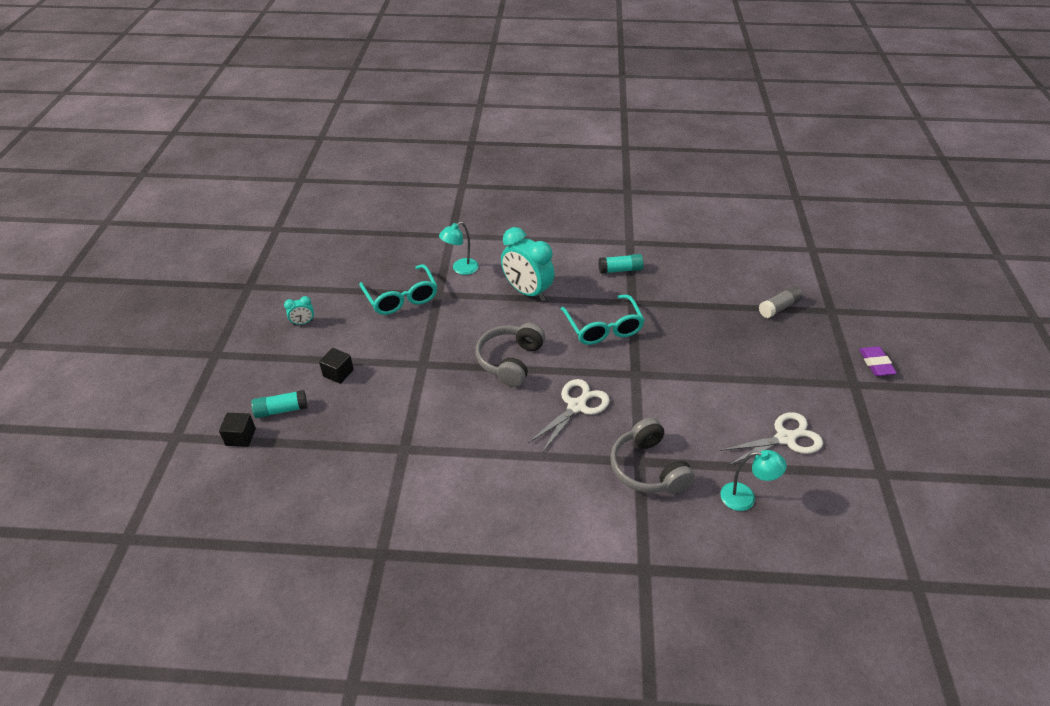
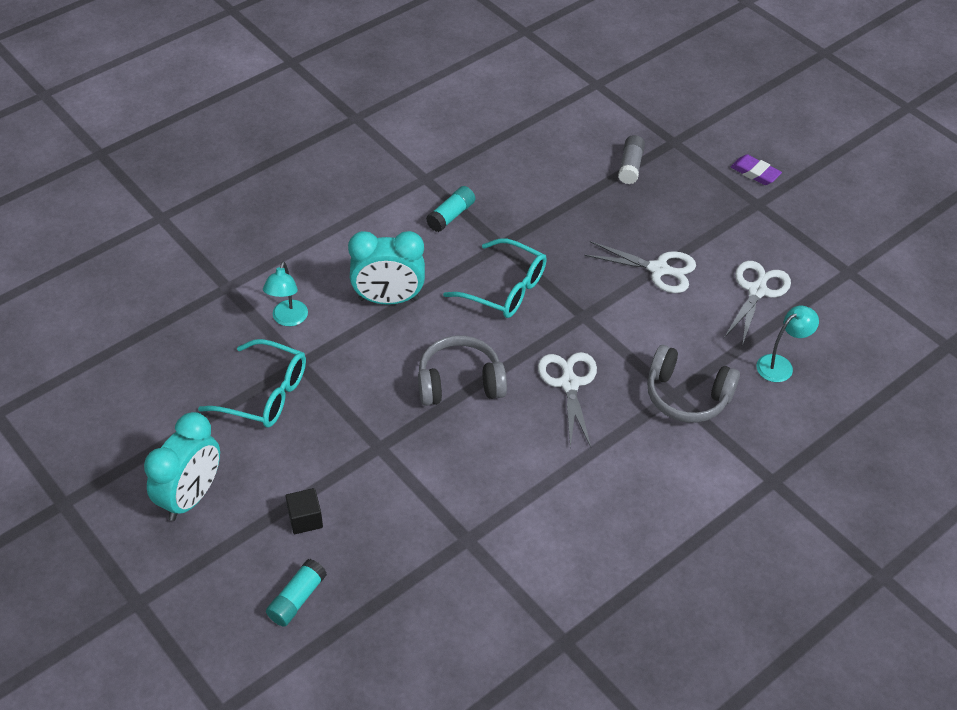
camera: 45 degrees left, 5 degrees up
(240, 437) = (292, 656): black cube -> none
(303, 323) = (191, 497): turquoise clock -> turquoise clock, size x2.25
(510, 361) = (460, 383): grey headphones -> grey headphones turned 105 degrees clockwise
(724, 379) = (659, 269): none -> white scissors

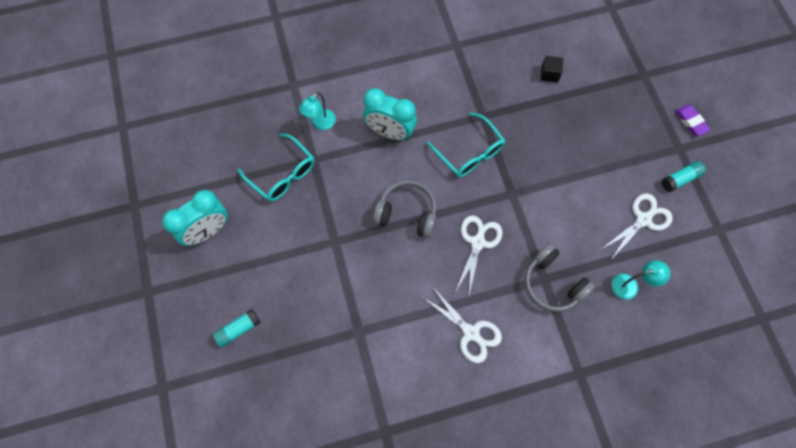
camera: 25 degrees right, 20 degrees up
(305, 519) = (267, 275): black cube -> black cube (549, 74)
(451, 216) = (460, 81): turquoise glue stick -> turquoise glue stick (680, 179)
(630, 166) = (602, 84): grey glue stick -> none
(659, 269) = (582, 176): white scissors -> white scissors (471, 333)

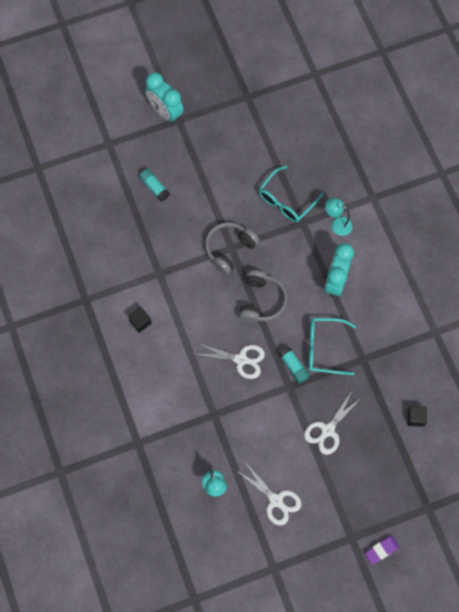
camera: 85 degrees right, 0 degrees up
(208, 231) = (231, 153): turquoise clock -> turquoise clock (165, 112)
(422, 360) = (140, 322): none -> black cube
(469, 152) = (324, 348): turquoise glasses -> turquoise glasses turned 45 degrees clockwise
(471, 333) = (164, 358): white scissors -> white scissors (327, 430)
(552, 283) = (210, 421): grey headphones -> grey headphones (229, 249)
(680, 179) = (319, 536): turquoise glue stick -> turquoise glue stick (294, 367)

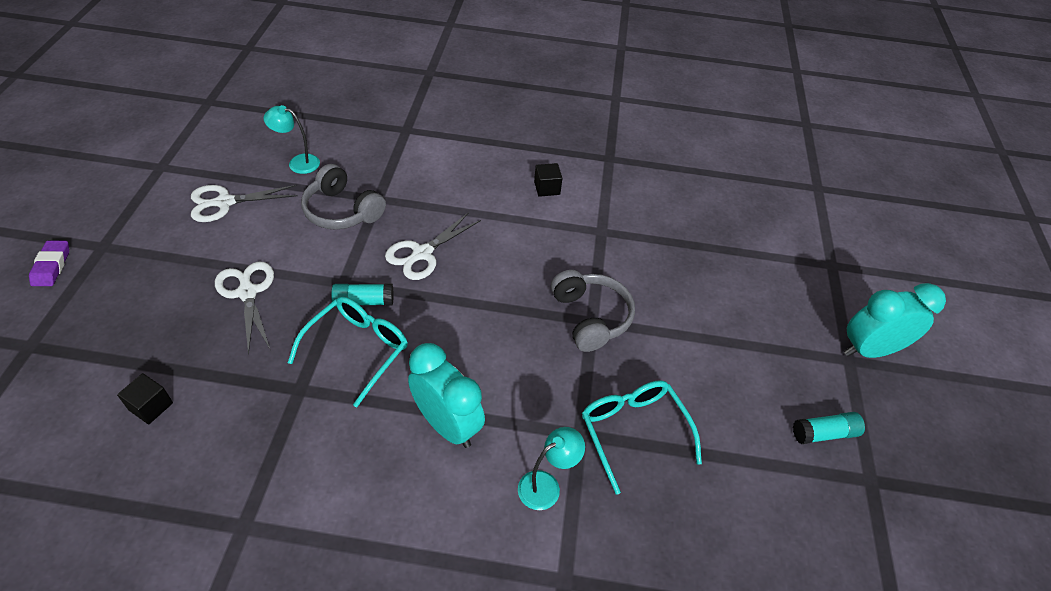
camera: 115 degrees right, 20 degrees down
(154, 187) = (737, 281): turquoise glue stick -> turquoise glue stick (824, 433)
(261, 301) = (486, 314): grey headphones -> grey headphones (342, 211)

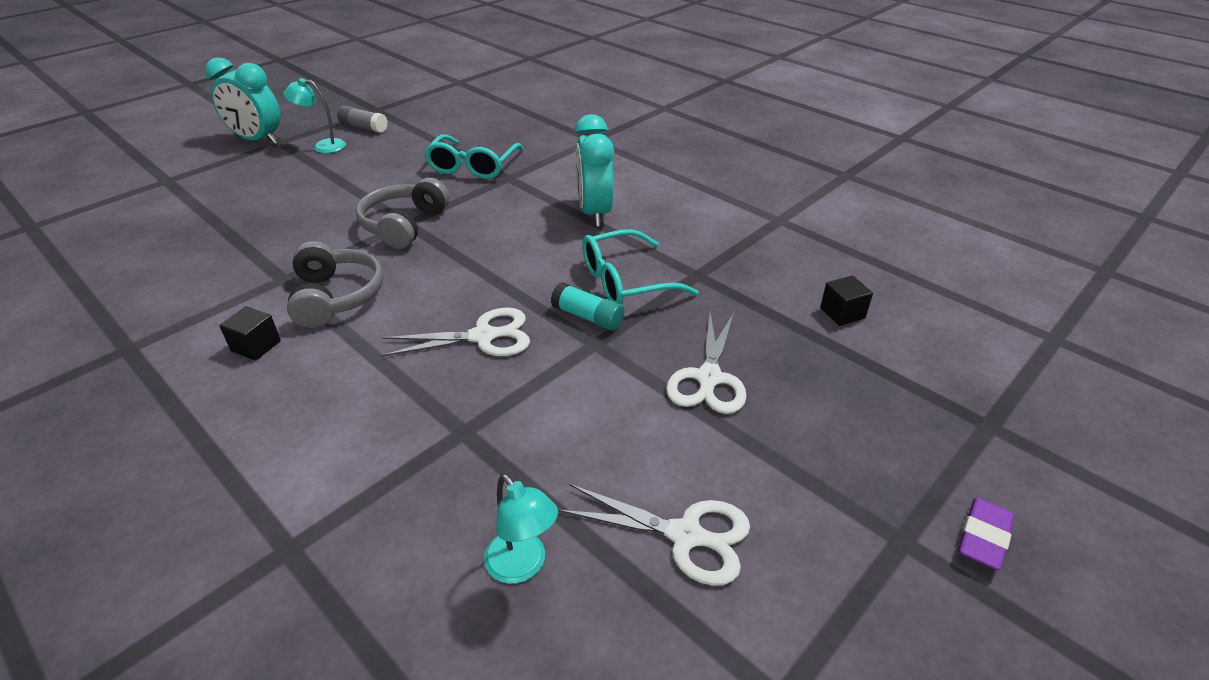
camera: 140 degrees left, 10 degrees down
(342, 211) = (525, 435): grey headphones -> grey headphones (336, 297)
(546, 485) = (559, 168): turquoise lamp -> turquoise lamp (323, 146)
(824, 433) = (364, 127): turquoise glue stick -> grey glue stick

